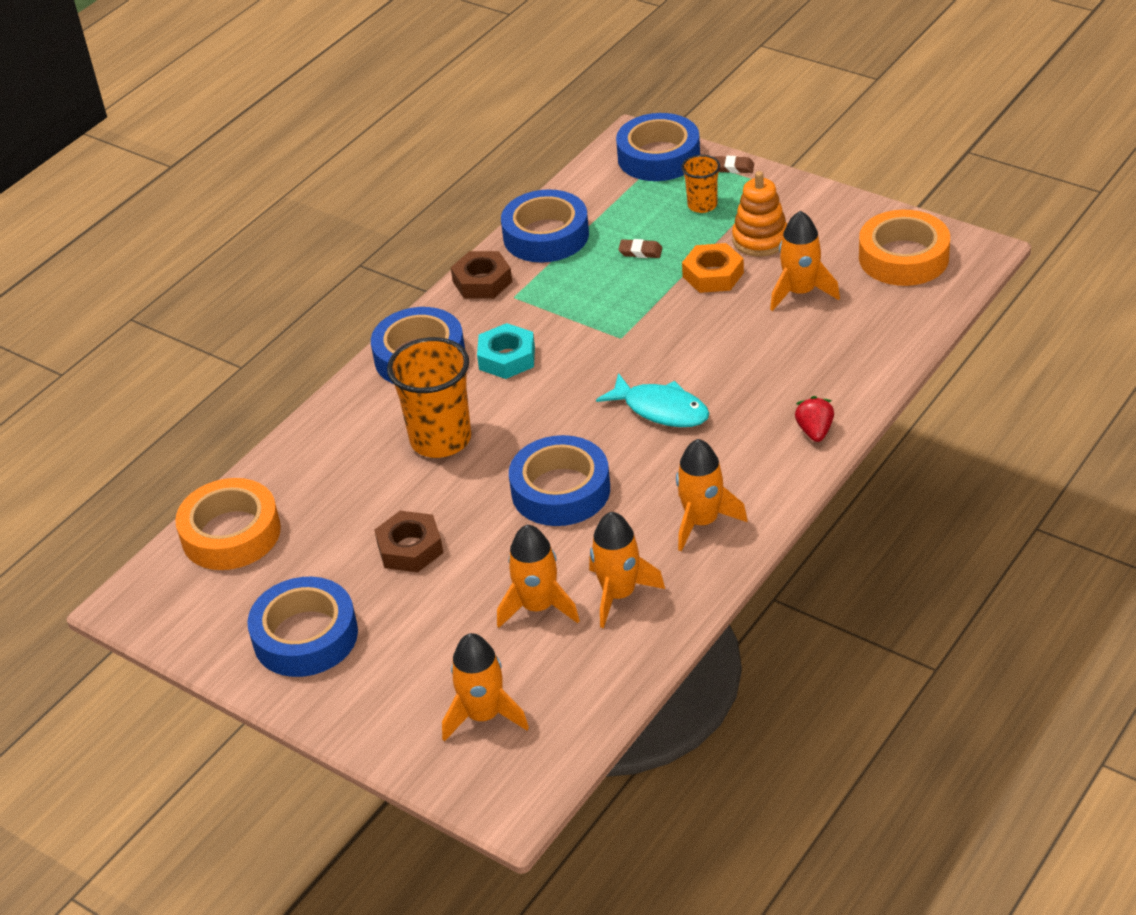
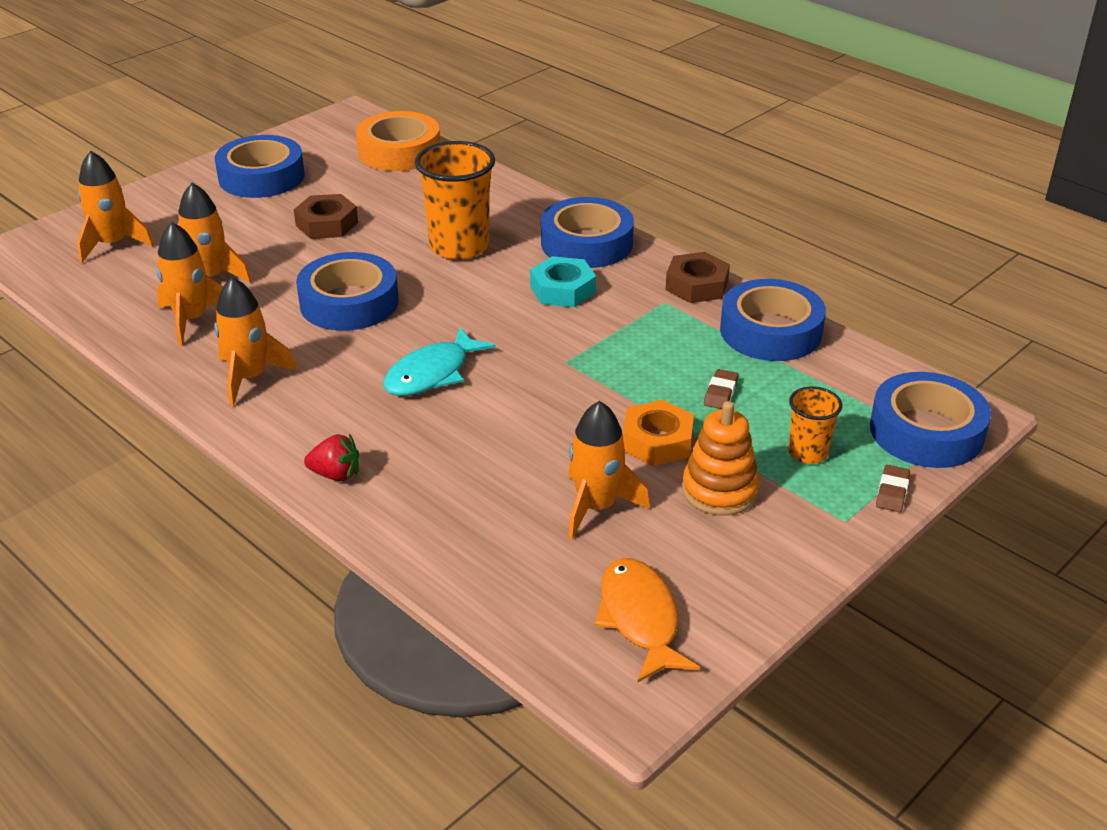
camera: 95 degrees right, 5 degrees down
(903, 257) = (640, 619): orange tape -> orange fish

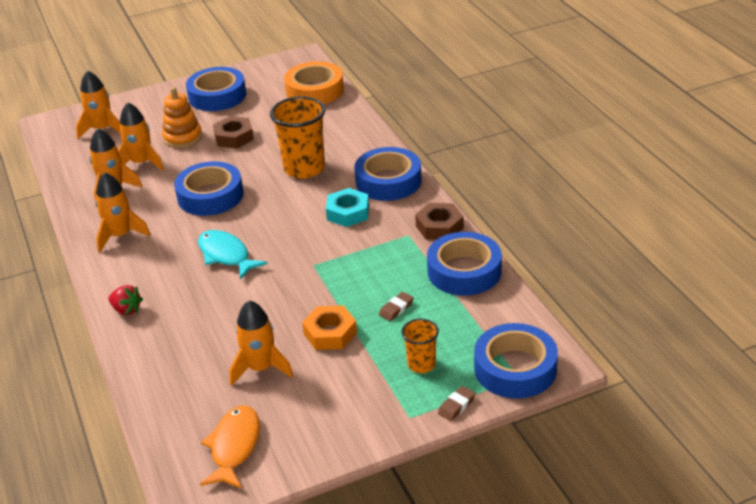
camera: 25 degrees right, 0 degrees up
(432, 373) = (226, 255): turquoise fish -> turquoise fish turned 75 degrees clockwise
(719, 490) = (344, 376): orange stacking toy -> orange stacking toy (183, 137)

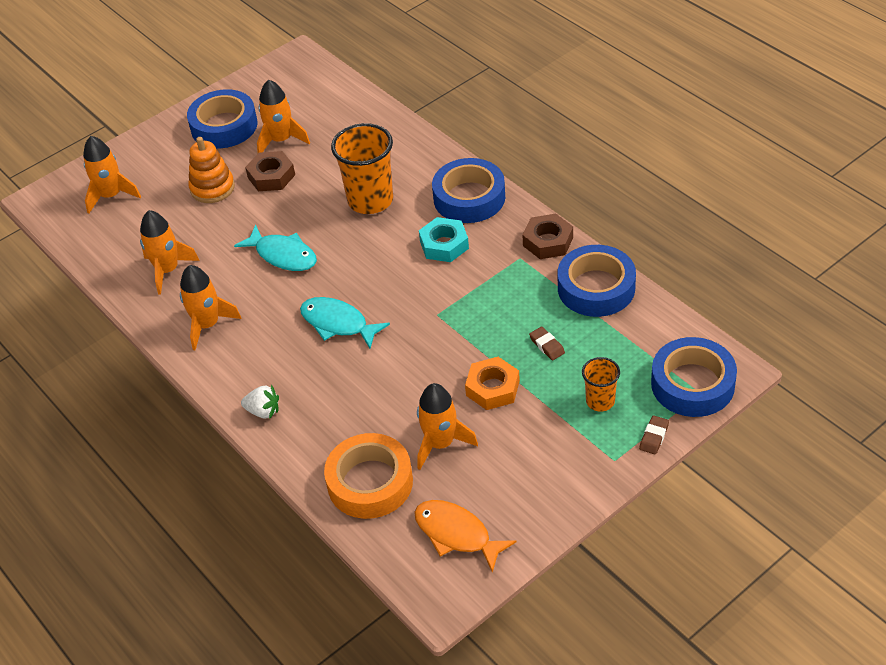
camera: 15 degrees left, 10 degrees up
(126, 310) = (263, 411): red strawberry -> white strawberry
(141, 163) = (182, 230): orange rocket -> orange rocket (281, 140)
(210, 196) = (283, 255): blue tape -> turquoise fish
(234, 447) = (457, 534): orange fish -> orange fish turned 45 degrees counterclockwise
(314, 90) = (333, 98): orange tape -> orange tape (370, 482)
(396, 309) = (547, 345): brown eraser -> brown eraser turned 60 degrees counterclockwise

